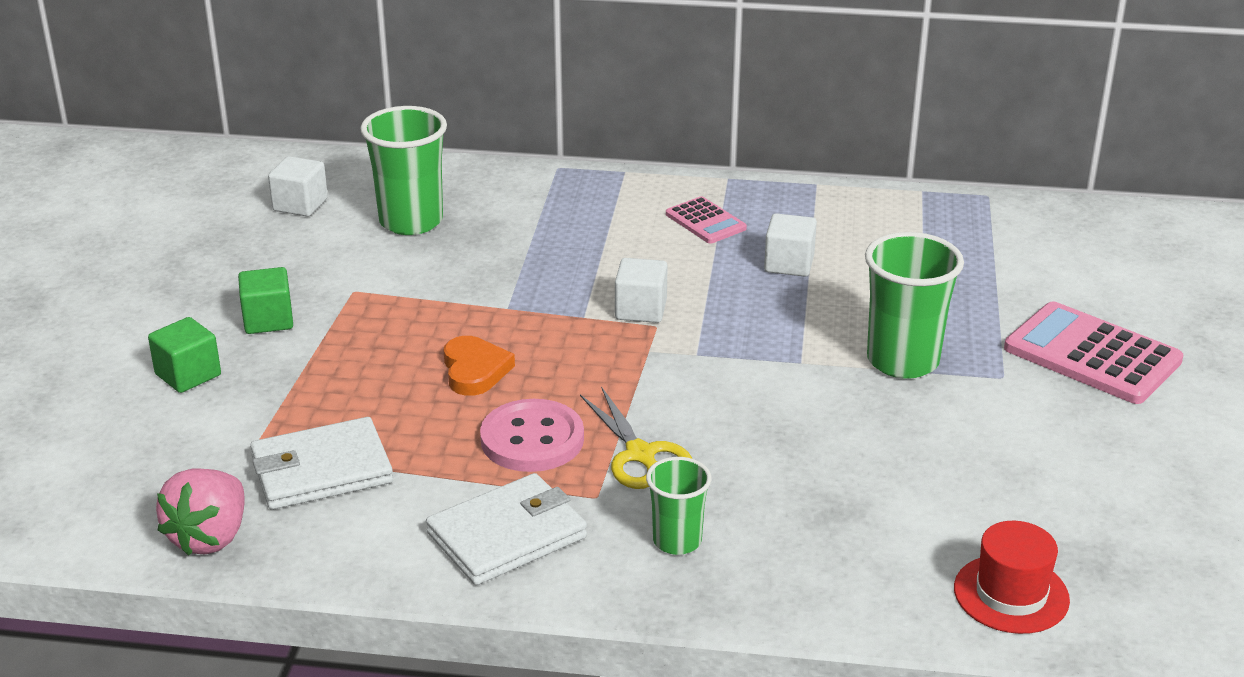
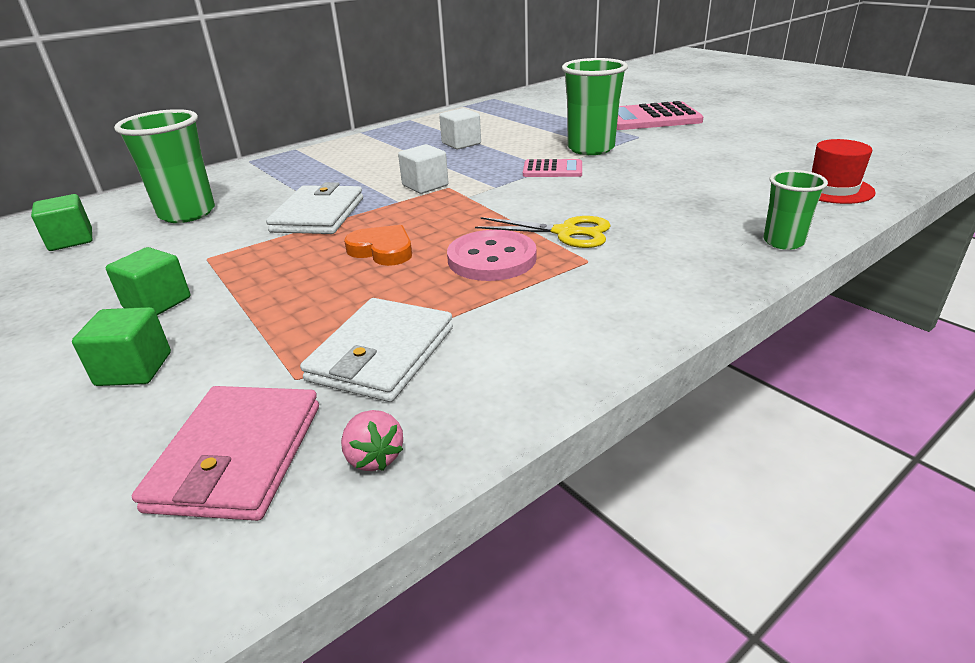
camera: 45 degrees left, 0 degrees up
(156, 482) = (237, 456): none -> pink wallet
(210, 537) = (374, 457): pink strawberry -> pink strawberry, size x0.56
(300, 205) = (71, 240): white cube -> green cube
(507, 535) = (586, 306): white wallet -> white wallet (318, 215)
(677, 541) = (673, 252): green cup -> green cup (783, 242)
(705, 221) = (383, 147): pink calculator -> pink calculator (552, 170)

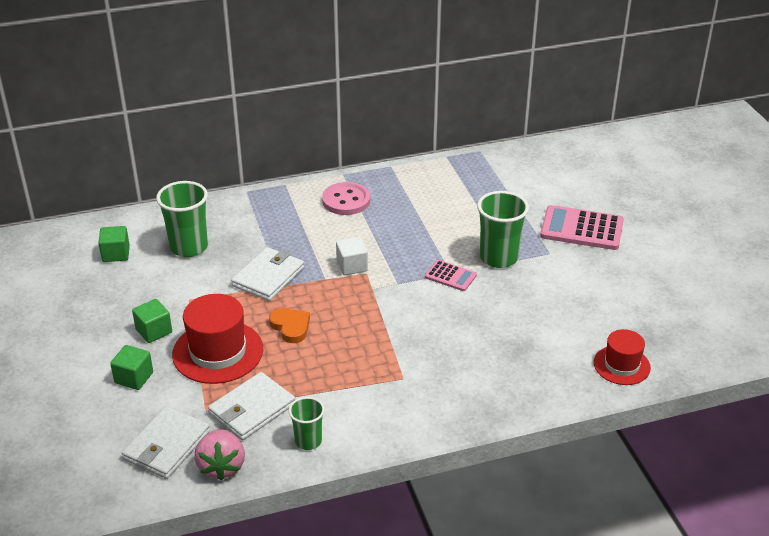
camera: 20 degrees right, 5 degrees up
(237, 456) = (167, 445): pink wallet -> white wallet
(281, 300) = (218, 352): none -> red hat
(374, 457) = (222, 466): pink strawberry -> pink strawberry, size x1.77
(461, 143) = (408, 218): white cube -> none
(492, 259) = (349, 357): pink button -> pink button (346, 200)
(566, 232) = (409, 348): yellow scissors -> none
(783, 242) = (532, 403): green cup -> green cup (308, 441)

